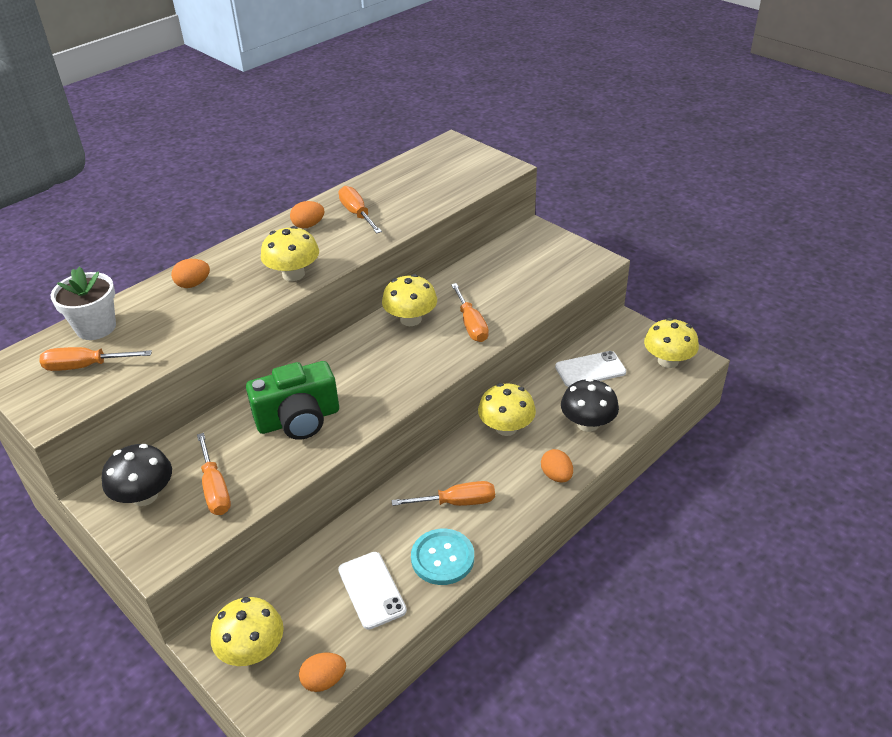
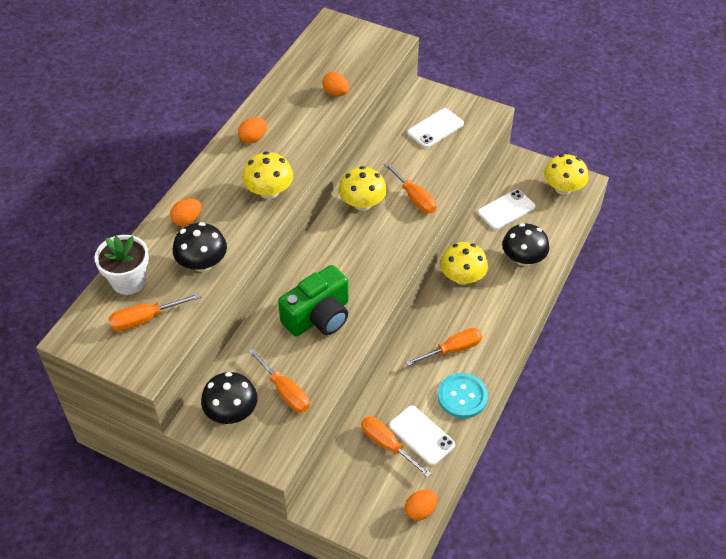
camera: 20 degrees left, 10 degrees up
(180, 326) = (202, 263): none -> black mushroom
(252, 650) = (356, 504): yellow mushroom -> none
(357, 214) = (290, 118): orange screwdriver -> orange screwdriver (388, 445)
(529, 264) = (435, 128): none -> white phone
(556, 476) = (517, 309): orange egg -> orange egg (336, 93)

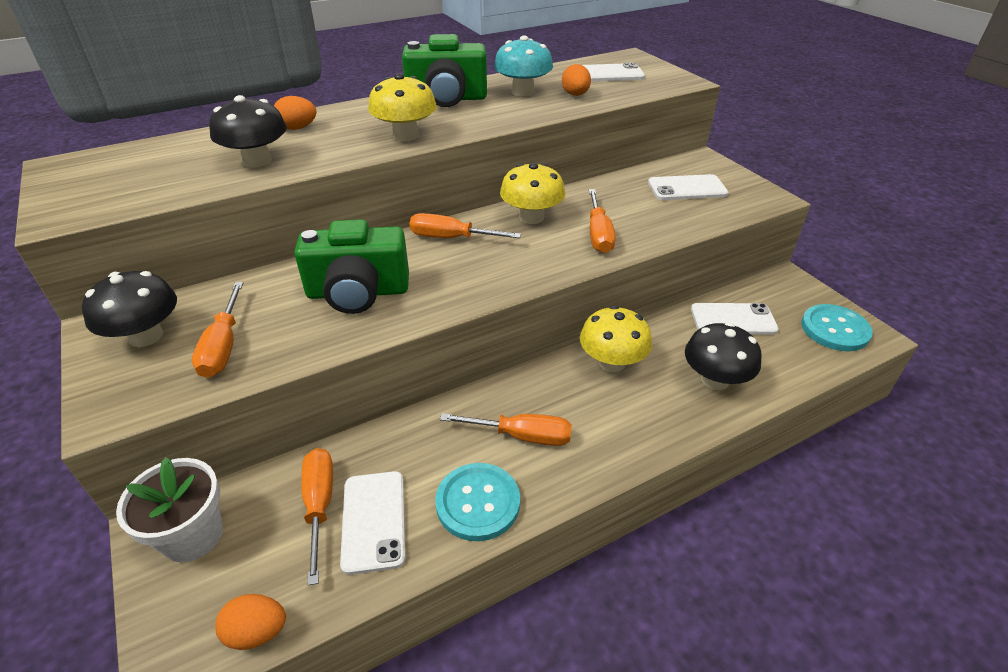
camera: 35 degrees right, 10 degrees down
(128, 281) = (174, 148): white flower pot -> white flower pot (192, 535)
(145, 319) = (135, 179): orange screwdriver -> orange screwdriver (452, 238)
(253, 138) = (447, 99): orange egg -> green camera
(297, 106) = (522, 92): none -> turquoise mushroom
(336, 55) = (608, 74): none -> white phone
(563, 188) = (834, 329): yellow mushroom -> turquoise button

